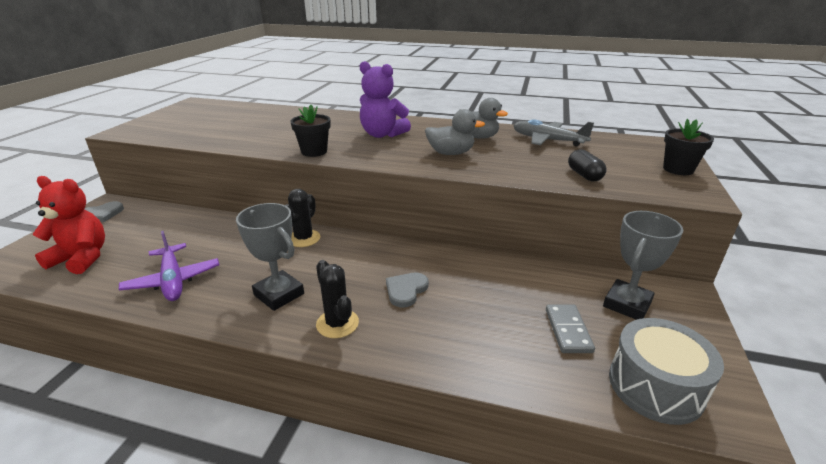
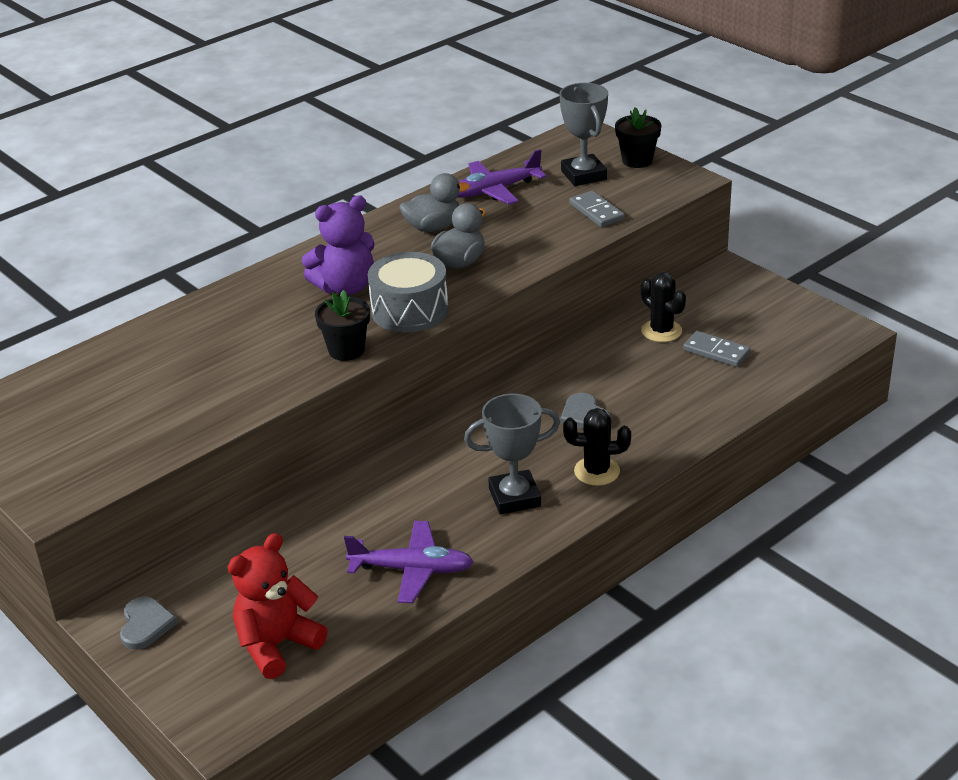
camera: 55 degrees left, 5 degrees up
(304, 238) = (415, 455): black cactus -> black cactus (661, 331)
(548, 140) = (495, 190): grey plane -> purple plane
(584, 175) = (596, 212): black capsule -> grey domino
(627, 304) = (714, 306): grey trophy -> grey trophy (583, 175)
(655, 386) = (800, 344): grey drum -> grey drum (409, 310)

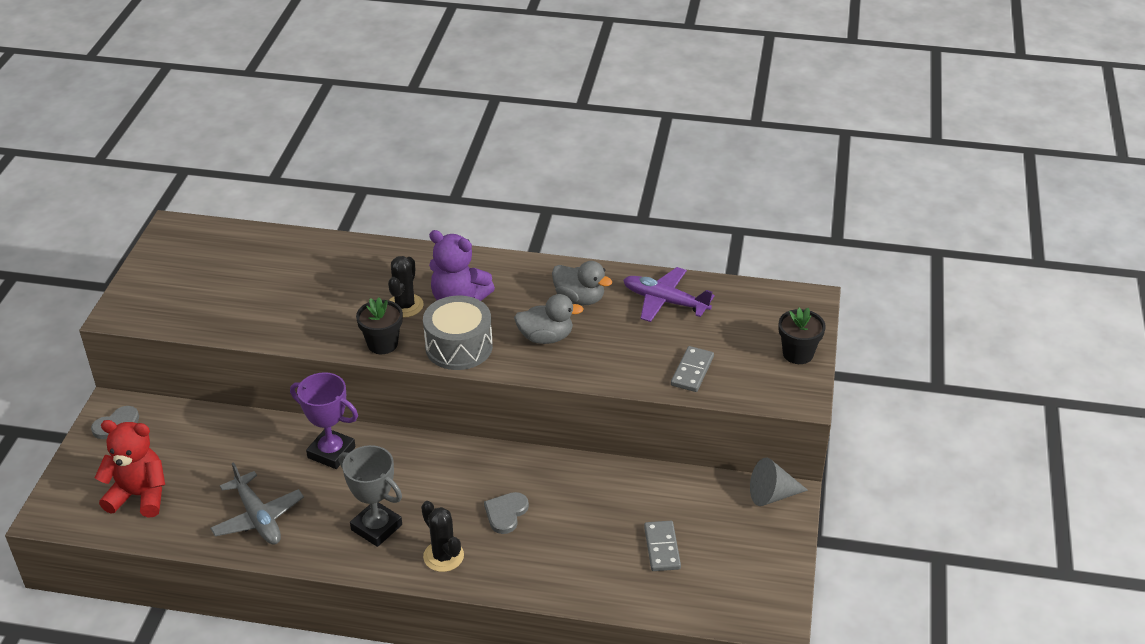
camera: 50 degrees right, 5 degrees up
(379, 487) = (331, 452): none -> purple trophy
(412, 570) = (258, 518): purple plane -> grey plane
(583, 175) = (740, 336): grey trophy -> none
(661, 331) = (658, 500): black cactus -> black cactus (405, 306)
(717, 276) = (772, 495): none -> grey cone

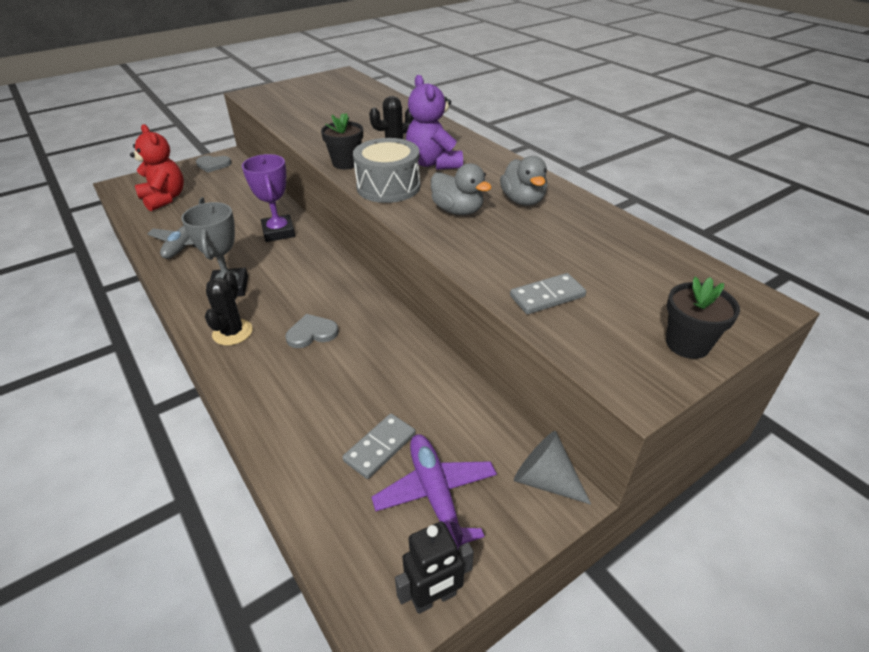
camera: 45 degrees right, 0 degrees up
(665, 301) = (596, 235): purple plane -> purple plane (436, 495)
(787, 592) = (434, 598): none -> black robot

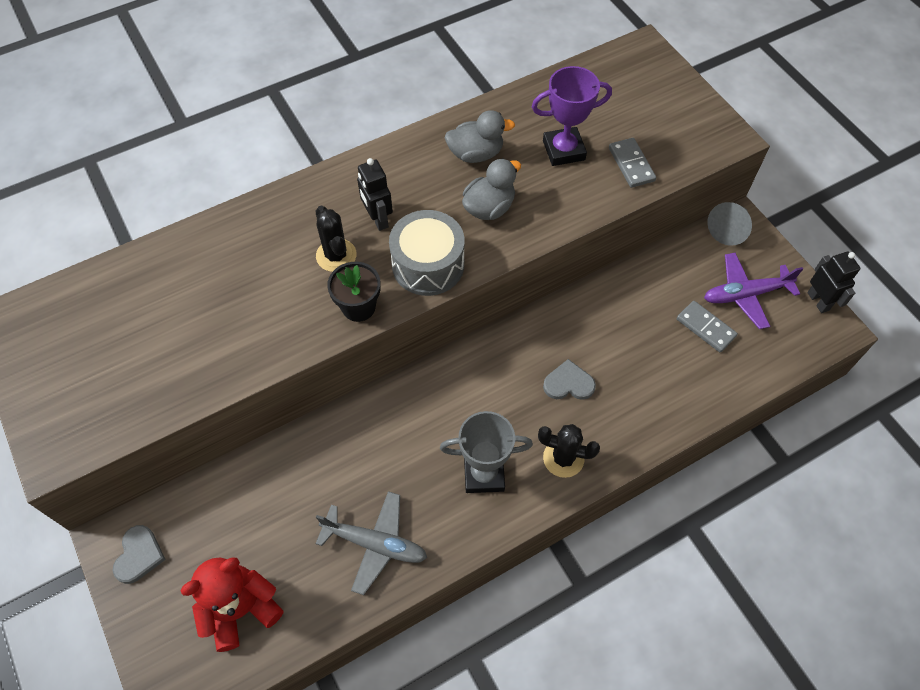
camera: 85 degrees left, 20 degrees up
(278, 232) = (371, 433): purple trophy -> purple trophy (563, 150)
(312, 333) = (568, 383): grey heart -> grey heart turned 105 degrees clockwise
(433, 163) = (378, 219): purple teddy bear -> black robot
(687, 344) = (686, 100): black flower pot -> none

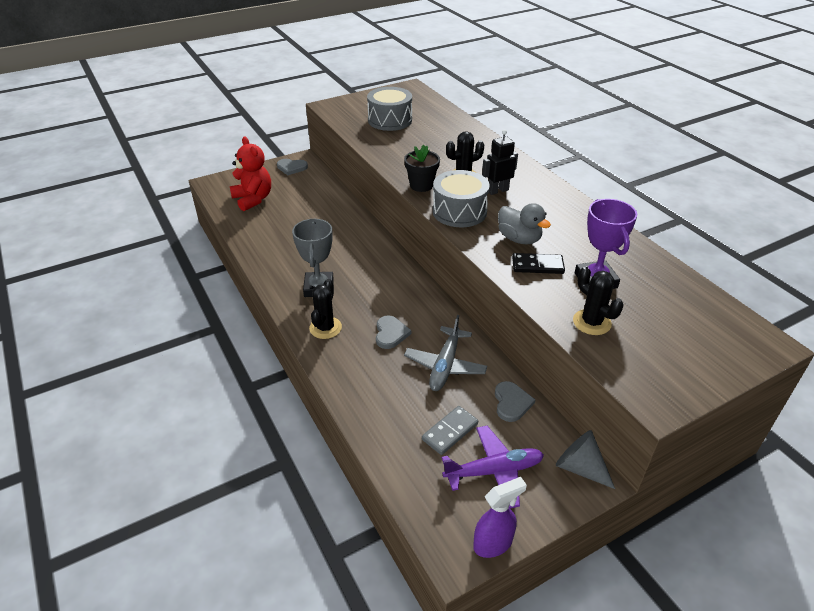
camera: 90 degrees right, 20 degrees down
(138, 351) = (390, 120): none -> grey drum
(375, 544) = (279, 243): grey plane -> grey plane (445, 365)
(476, 154) = (575, 233): grey duck -> none
(541, 196) = (537, 266): none -> black domino
(631, 164) = (591, 322): grey domino -> black cactus
(661, 272) = (511, 403): none -> grey heart
(745, 294) = (494, 471): purple plane -> purple plane turned 90 degrees clockwise
(818, 301) = (493, 544): black robot -> purple spray bottle

